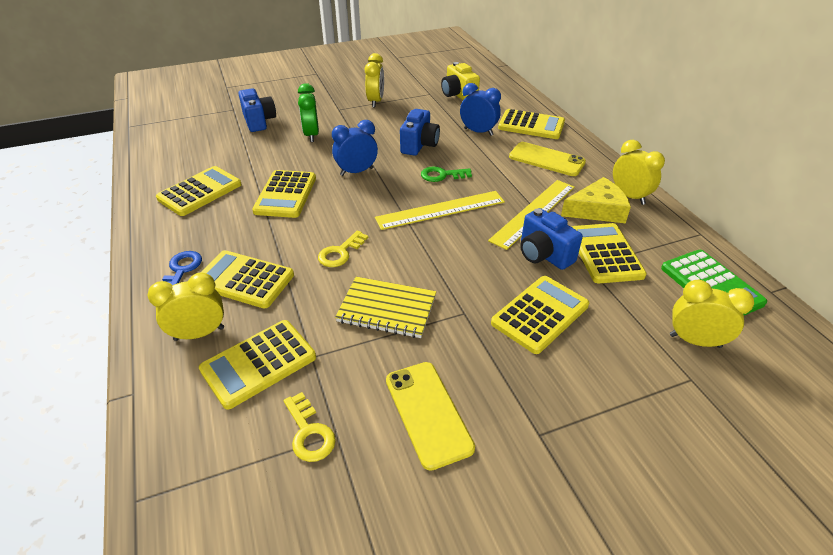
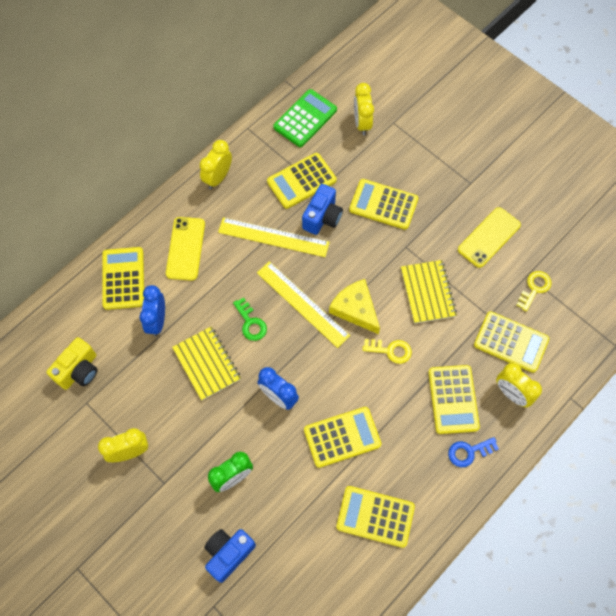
camera: 115 degrees left, 25 degrees up
(419, 145) = (207, 364): blue camera -> yellow notebook
(597, 210) = (248, 196): yellow cheese -> yellow cheese (355, 309)

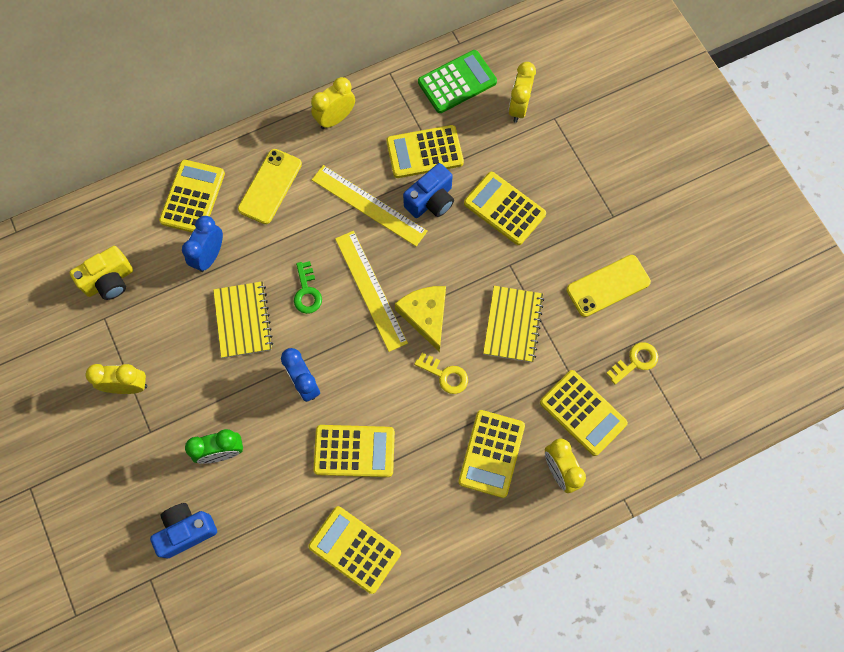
camera: 20 degrees right, 5 degrees up
(468, 452) = (484, 517): blue key -> none

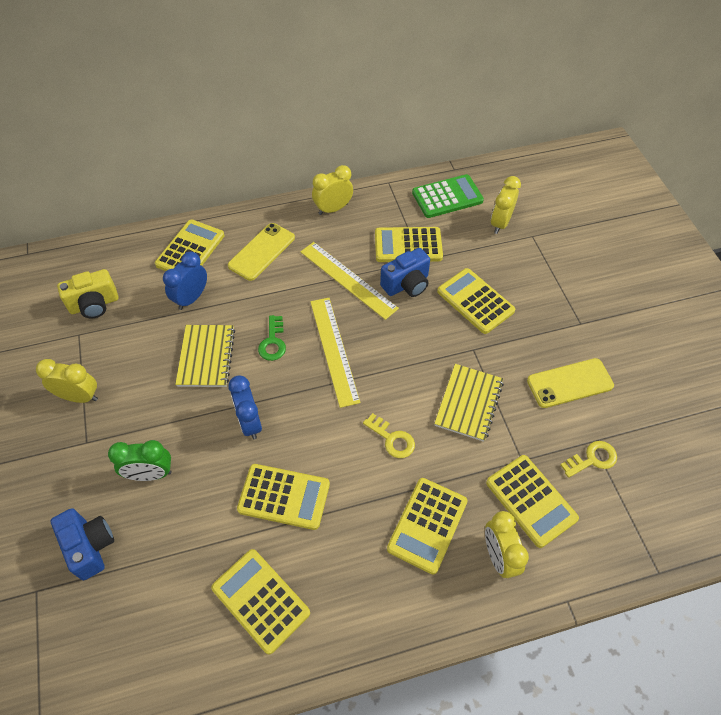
camera: 10 degrees right, 15 degrees down
(186, 531) = (90, 546): blue camera -> blue camera turned 75 degrees clockwise
(425, 315) = (383, 381): yellow cheese -> none

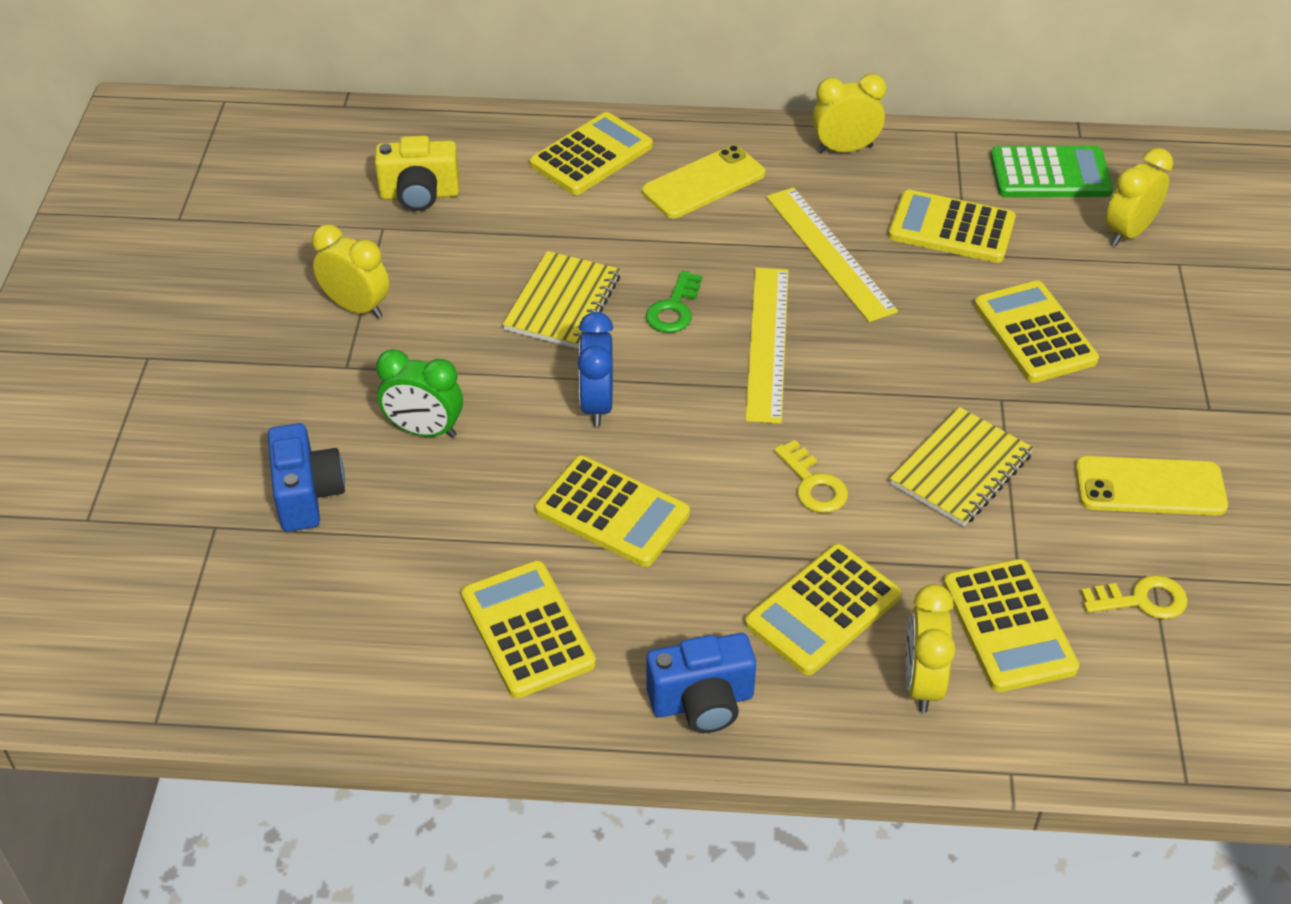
camera: 20 degrees right, 10 degrees down
(191, 298) = (569, 220): blue clock -> none
(406, 284) = (925, 282): blue camera -> blue camera (702, 702)

